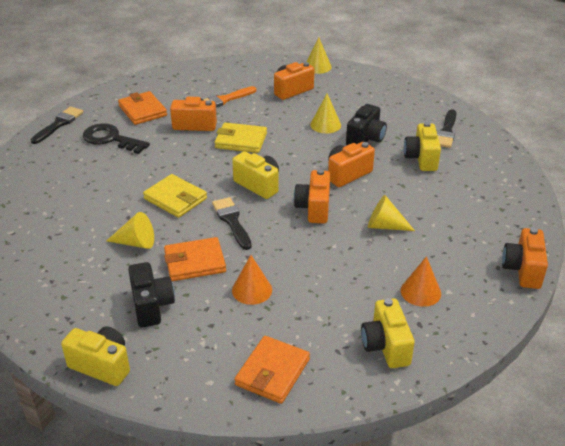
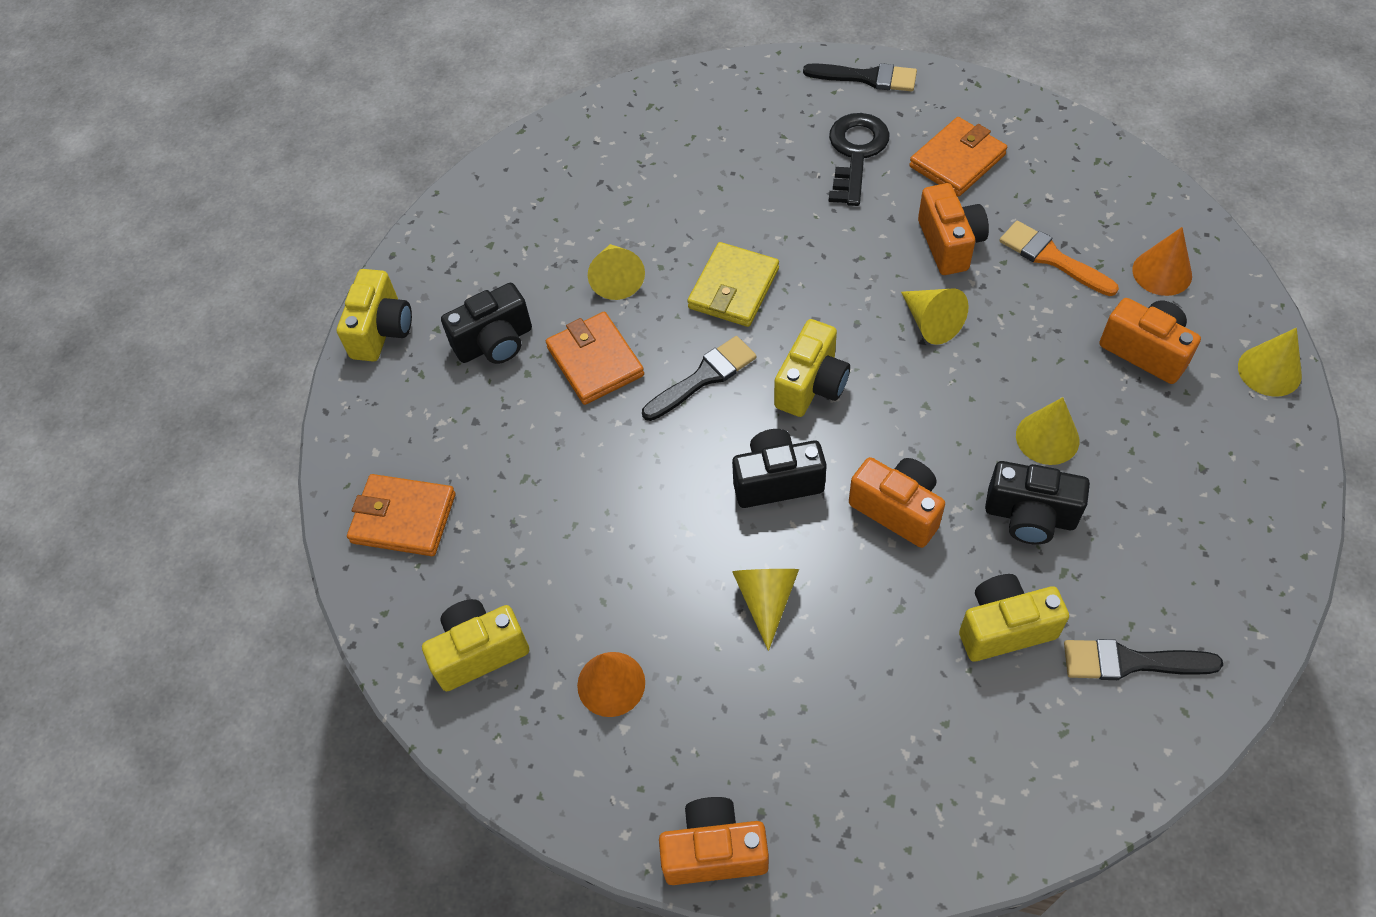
camera: 80 degrees right, 20 degrees up
(241, 140) = (931, 322): yellow wallet -> yellow cone
(252, 290) = (555, 449): orange cone -> orange cone (1162, 272)
(314, 208) = (777, 481): orange camera -> black camera

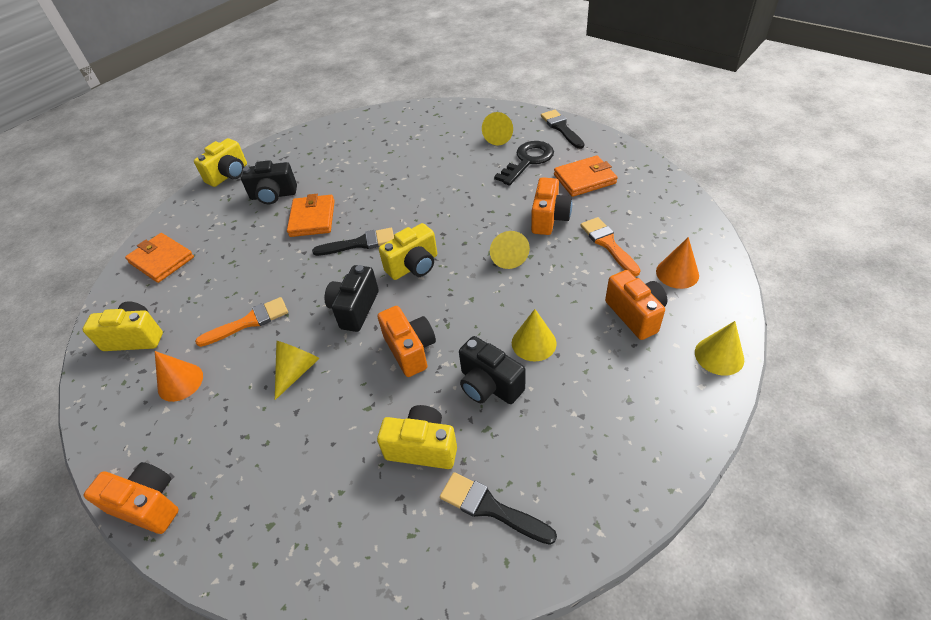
camera: 25 degrees right, 10 degrees down
(616, 279) = (355, 184): yellow cone -> yellow cone (499, 137)
(636, 559) = (249, 322): none -> orange brush
(733, 288) = (410, 206): yellow wallet -> none
(777, 481) = (355, 309): black camera -> black camera turned 90 degrees counterclockwise
(867, 78) = (561, 128): black brush -> black brush turned 150 degrees counterclockwise

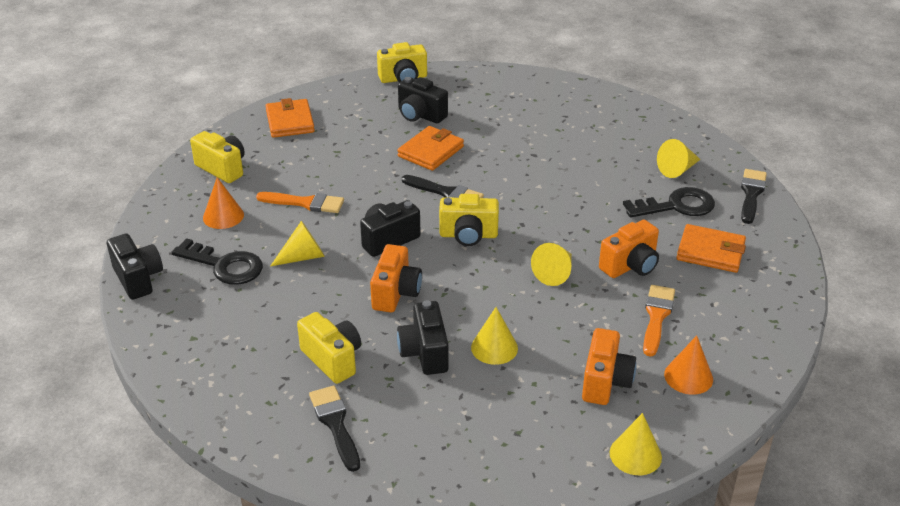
camera: 35 degrees right, 10 degrees down
(148, 505) = (138, 279): orange camera -> black camera
(229, 429) = (224, 265): none -> black key

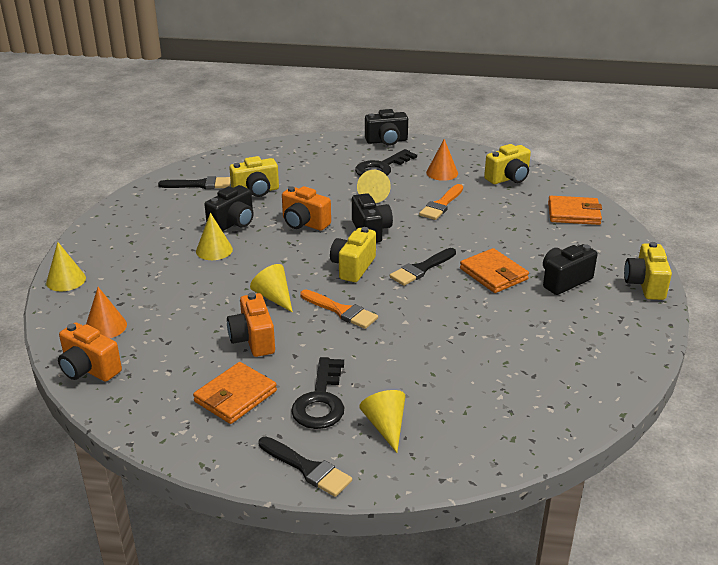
camera: 110 degrees right, 5 degrees down
(425, 353) = (233, 223): black camera -> black camera turned 120 degrees clockwise
(605, 382) = (138, 287): orange camera -> orange camera (89, 369)
(656, 317) = (180, 333): orange brush -> orange brush (341, 311)

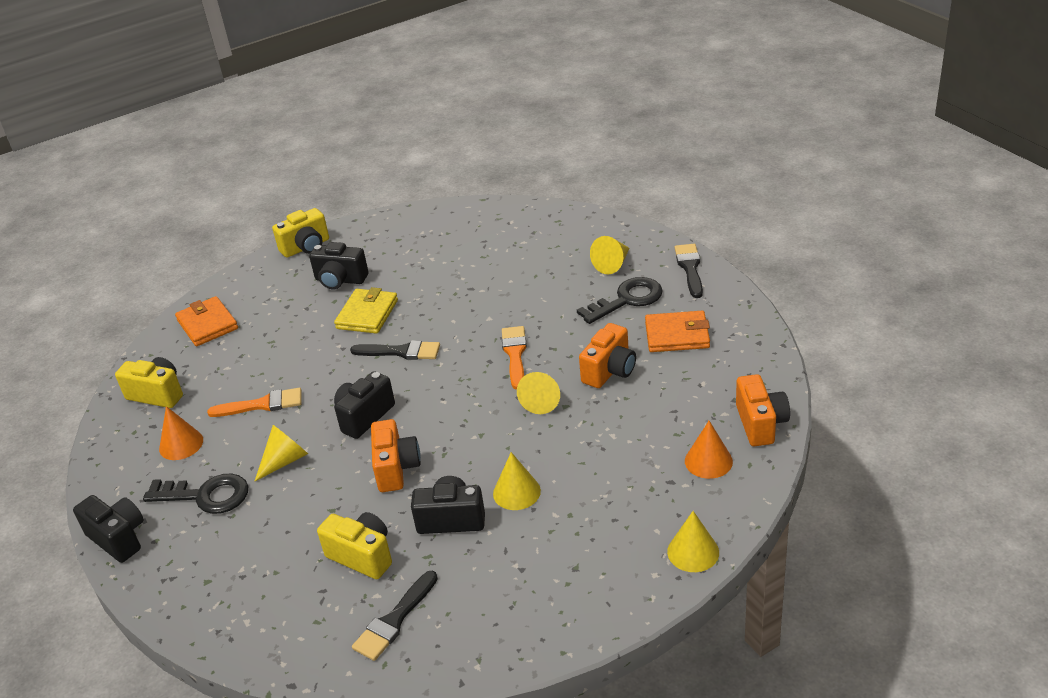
camera: 125 degrees left, 5 degrees up
(200, 185) = (394, 620): black brush -> black brush turned 105 degrees counterclockwise
(353, 267) = (442, 388): yellow camera -> none
(493, 274) = (367, 314): orange wallet -> yellow wallet

